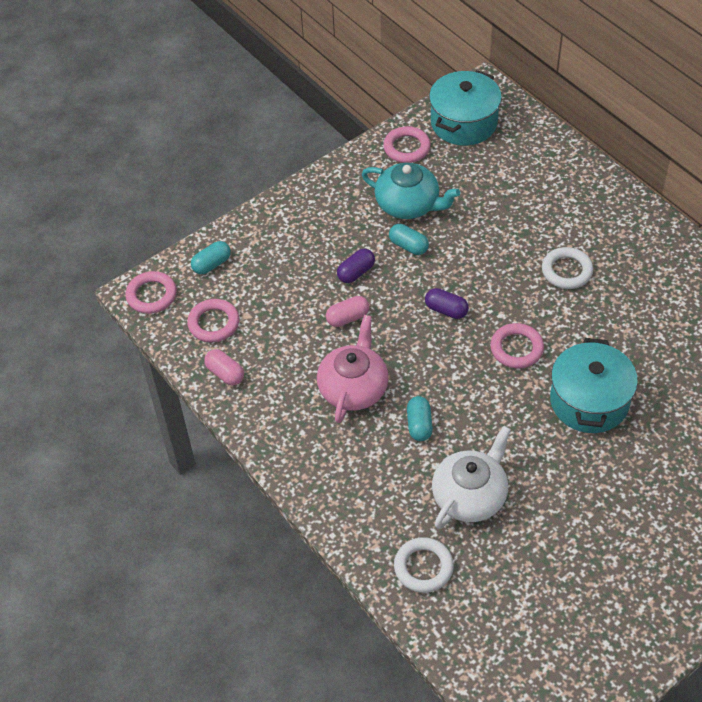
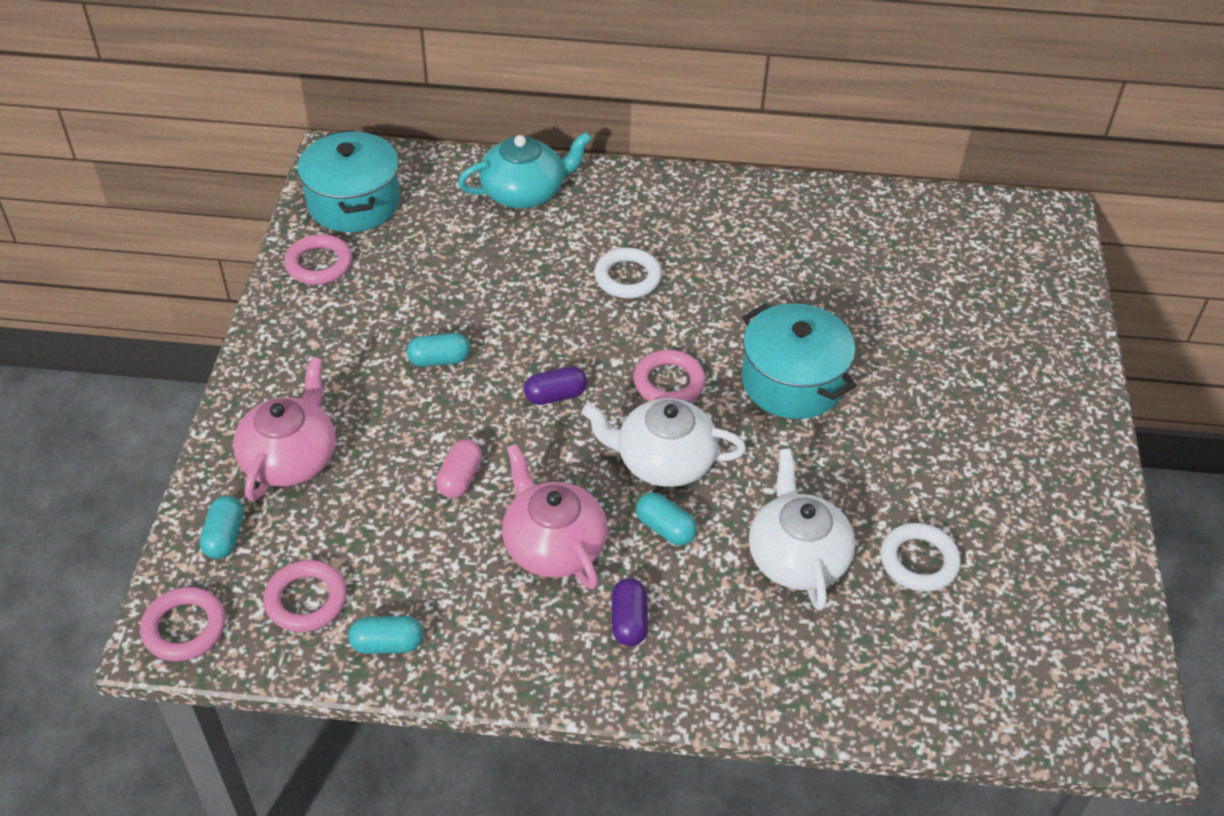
camera: 50 degrees left, 5 degrees down
(225, 373) = (387, 644): pink capsule -> turquoise capsule
(281, 246) = (290, 458): none -> pink teapot
(356, 272) = (413, 425): purple capsule -> purple capsule (629, 621)
(408, 204) = (389, 319): turquoise teapot -> turquoise teapot (524, 192)
(423, 567) = (840, 666): white ring -> white ring (918, 561)
(461, 389) = (663, 461): none -> white teapot

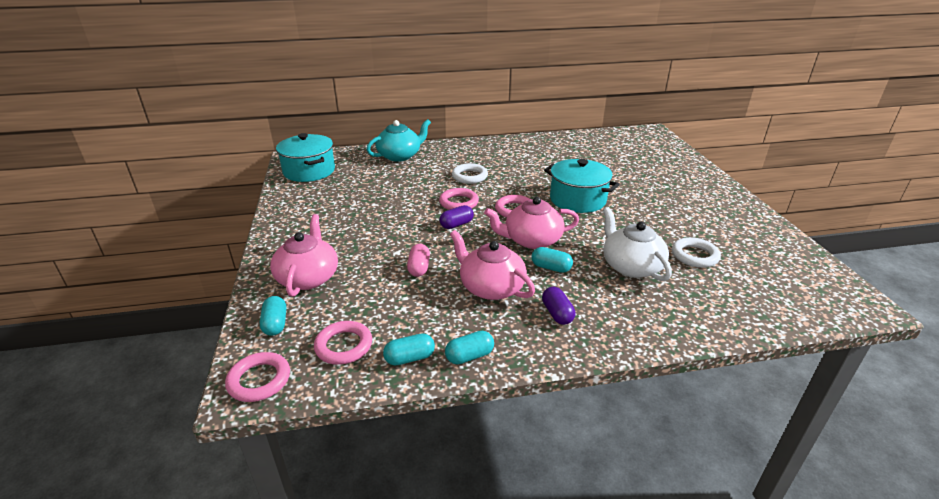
camera: 15 degrees left, 15 degrees down
(319, 264) = (297, 195): pink ring -> pink ring (459, 203)
(439, 360) = (383, 221): turquoise capsule -> turquoise capsule (469, 356)
(663, 461) = (531, 240): white teapot -> pink teapot

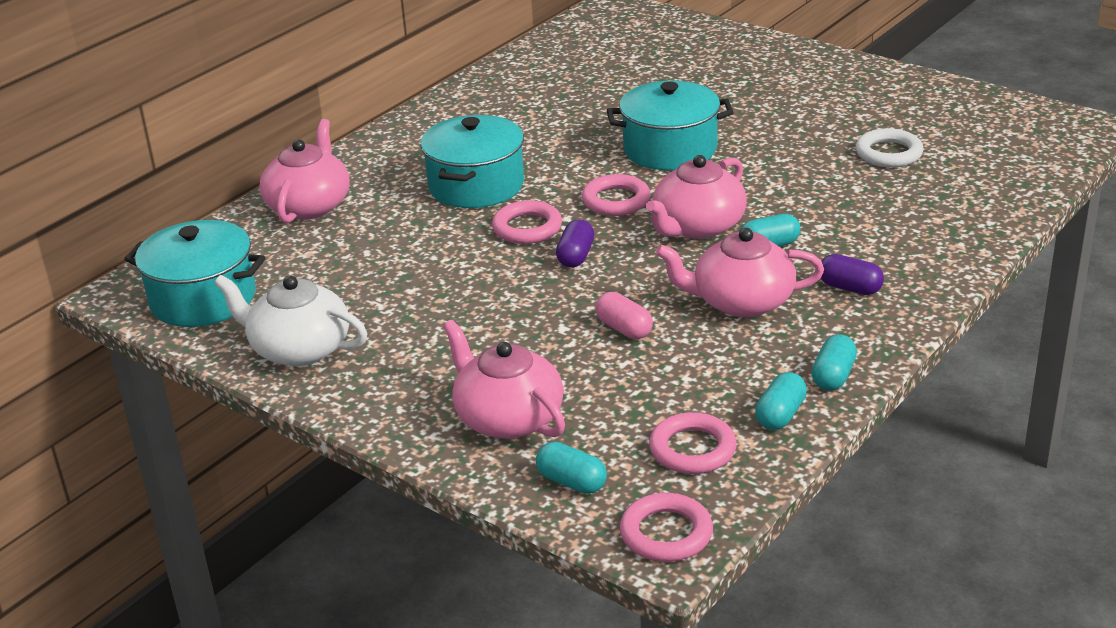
camera: 40 degrees left, 0 degrees up
(400, 156) = (309, 205): turquoise teapot -> pink teapot
(469, 176) = (476, 186): white ring -> turquoise pot
(631, 266) = (845, 198): white teapot -> white teapot (299, 349)

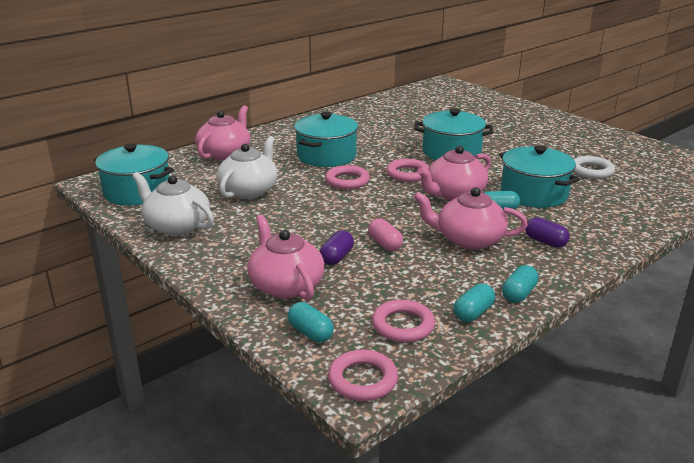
camera: 10 degrees right, 5 degrees down
(381, 269) = (249, 190): none -> white teapot
(576, 256) = (370, 200): purple capsule -> purple capsule (337, 257)
(814, 208) = (534, 194): none -> turquoise pot

